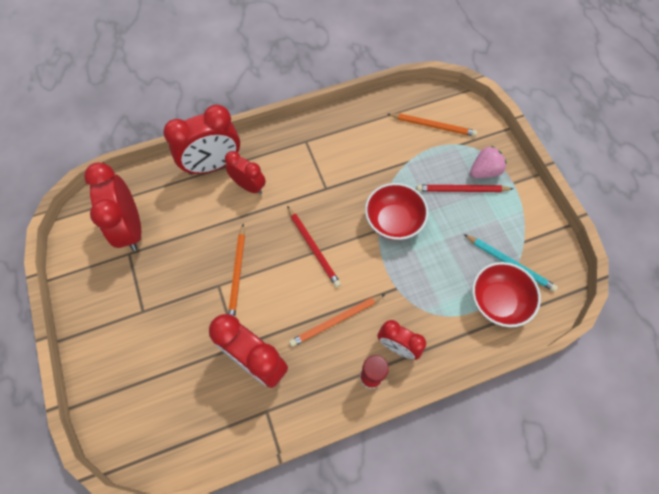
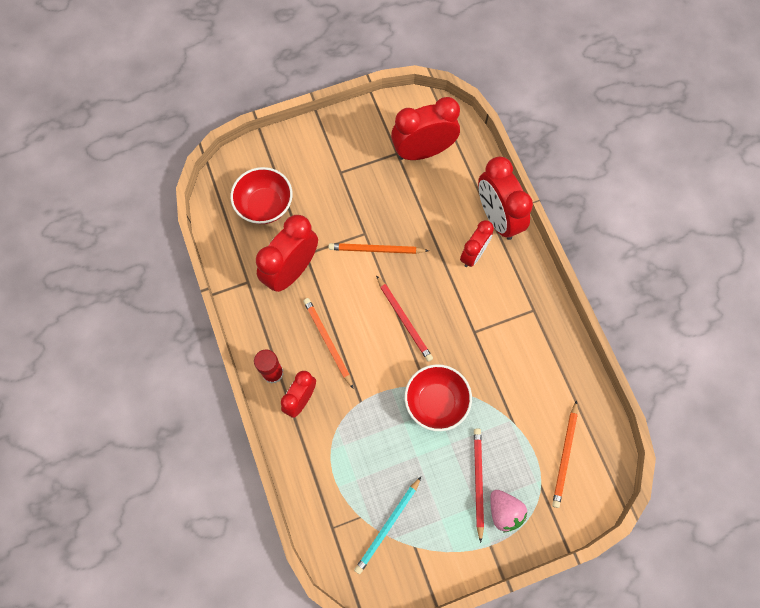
camera: 90 degrees right, 5 degrees up
(313, 248) = (404, 320): red pencil -> red pencil turned 90 degrees counterclockwise
(497, 301) = (345, 506): red bowl -> red bowl (265, 205)

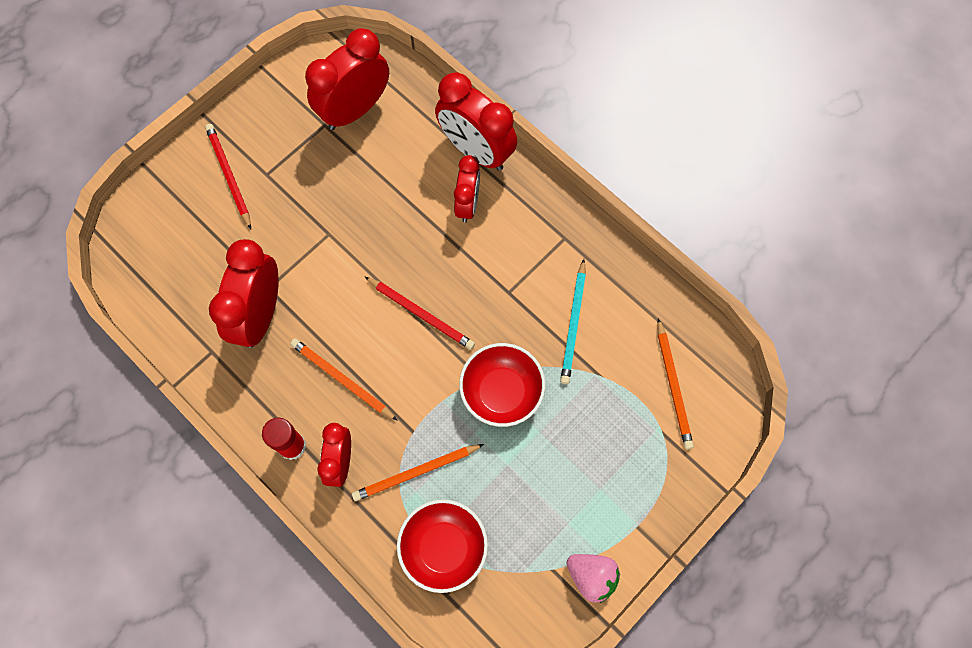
camera: 25 degrees left, 0 degrees up
(265, 205) = (191, 252): red bowl -> red bowl (443, 548)
(376, 250) = (351, 247): orange pencil -> orange pencil (416, 473)
(388, 526) = (510, 561): turquoise pencil -> turquoise pencil (573, 324)
(478, 481) = (590, 460): red pencil -> red pencil (229, 176)
(504, 512) = (635, 480): pink strawberry -> pink strawberry (591, 576)

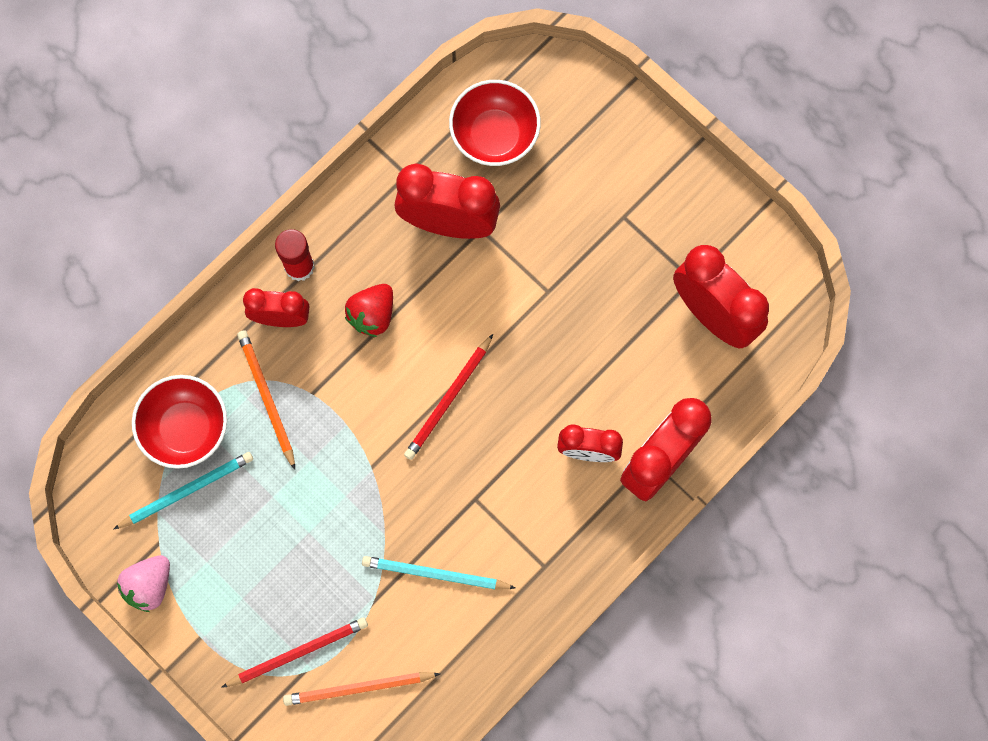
camera: 90 degrees right, 5 degrees up
(229, 176) = (621, 175): red pencil -> red pencil (298, 652)
(342, 379) = (372, 315): orange pencil -> red strawberry
(501, 392) = (355, 490): red bowl -> red bowl (494, 135)
(502, 544) = (187, 490): none -> turquoise pencil

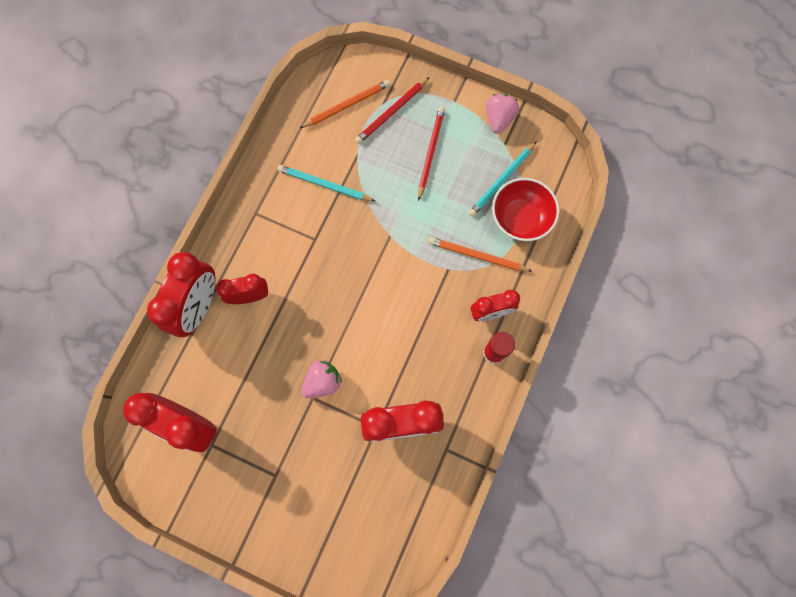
camera: 160 degrees right, 0 degrees up
(266, 397) = (477, 256): orange pencil -> orange pencil turned 150 degrees clockwise
(372, 315) = (429, 336): red strawberry -> none
(435, 574) = (324, 185): turquoise pencil -> turquoise pencil turned 150 degrees counterclockwise
(448, 399) = (355, 297): red pencil -> red pencil (430, 152)
(494, 135) = (393, 506): red bowl -> none
(529, 307) = (322, 381): none -> pink strawberry

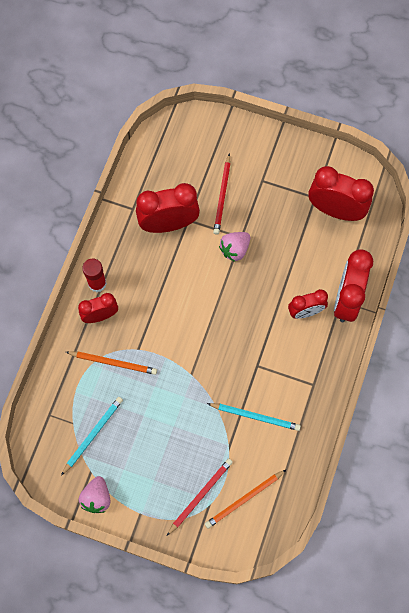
camera: 175 degrees right, 5 degrees down
(430, 152) = (160, 457): red pencil -> red pencil (222, 196)
(520, 218) = (75, 400): red bowl -> none

